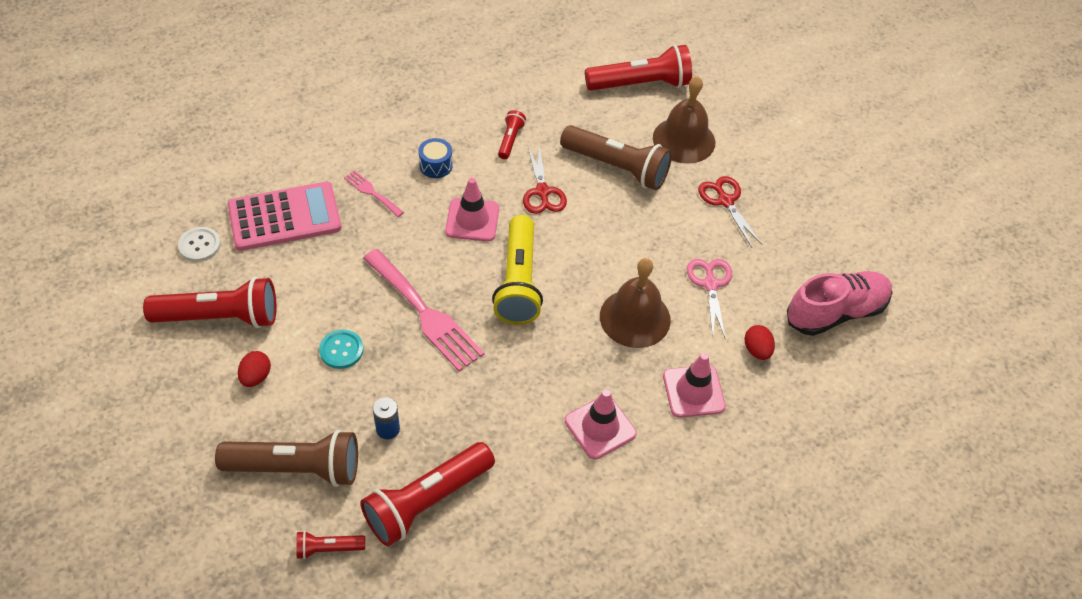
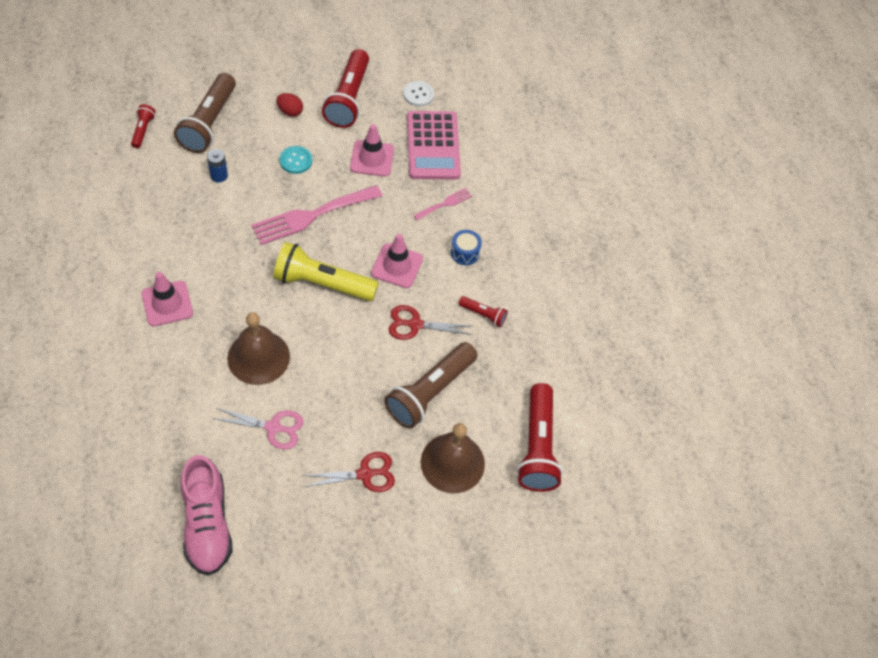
camera: 100 degrees right, 5 degrees up
(427, 501) = (153, 187): red flashlight -> none
(693, 391) = (172, 378): pink traffic cone -> pink traffic cone (372, 158)
(757, 350) = (192, 441): red egg -> none

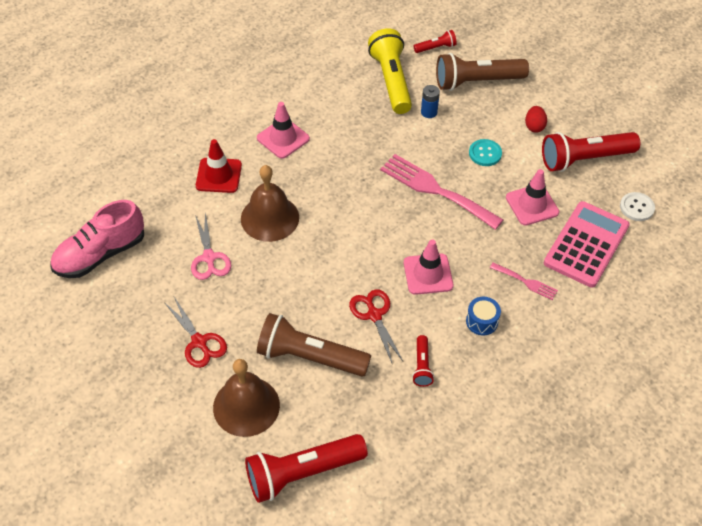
camera: 70 degrees right, 5 degrees down
(176, 378) = (219, 175): none -> red traffic cone
(322, 283) = (371, 228): yellow flashlight -> yellow flashlight (391, 81)
(433, 146) = (586, 244): pink calculator -> pink calculator turned 150 degrees clockwise

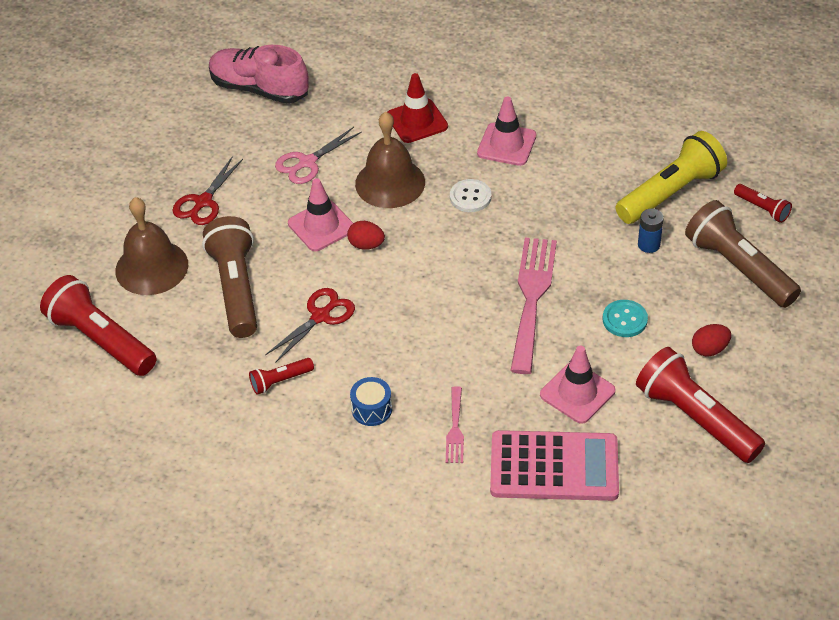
camera: 65 degrees right, 5 degrees down
(322, 258) = (366, 245): none -> red egg
(428, 274) = (405, 338): pink traffic cone -> pink traffic cone (321, 226)
(636, 207) = (654, 499): white button -> white button (470, 197)

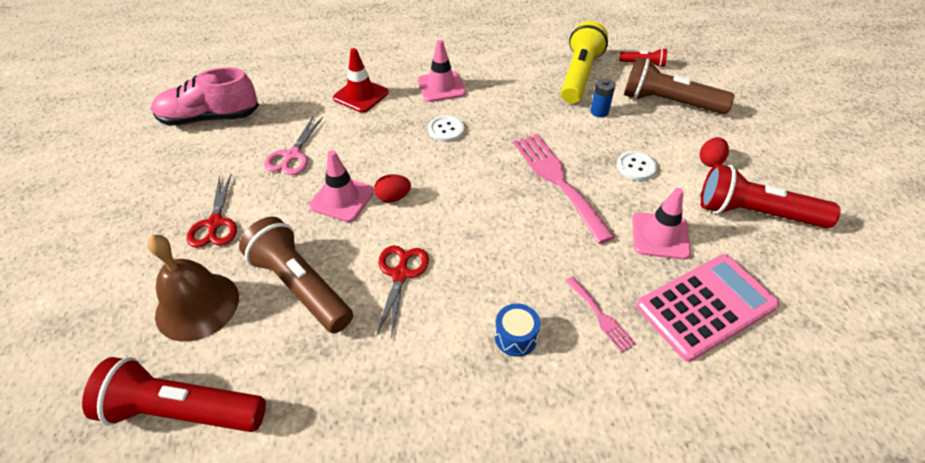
camera: 35 degrees left, 0 degrees up
(280, 381) = (409, 354): red flashlight -> none
(390, 183) = (374, 144): brown bell -> none
(624, 320) = (636, 167): turquoise button -> white button

